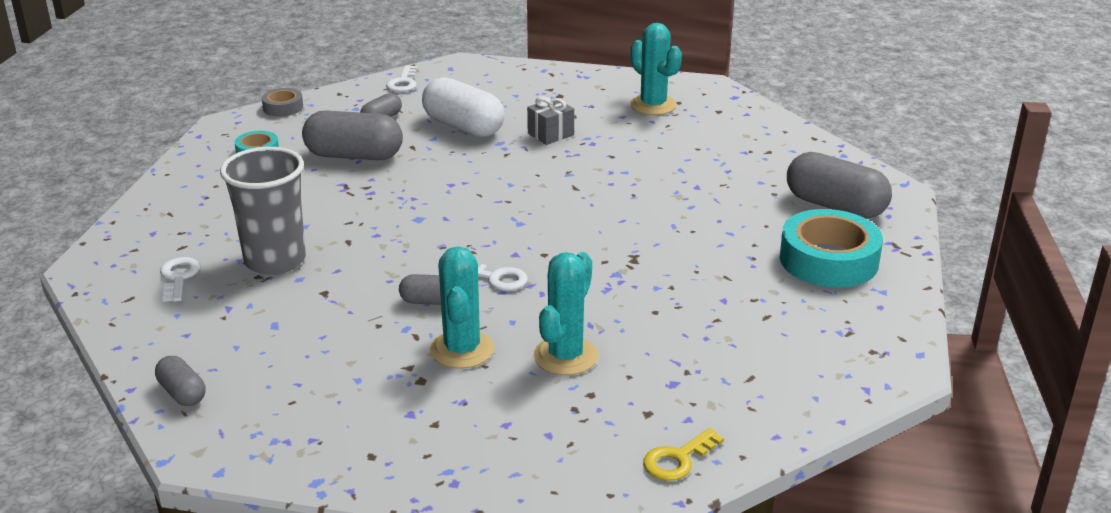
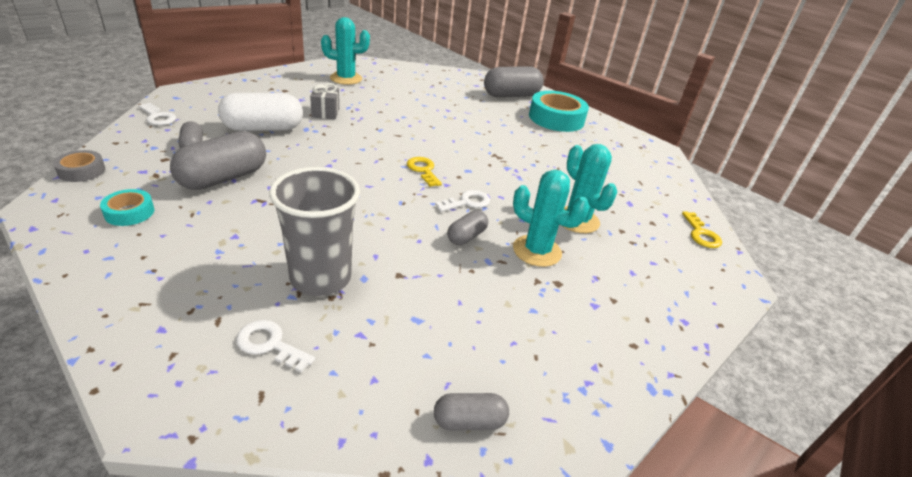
camera: 60 degrees left, 5 degrees up
(522, 231) = (423, 170): none -> yellow key

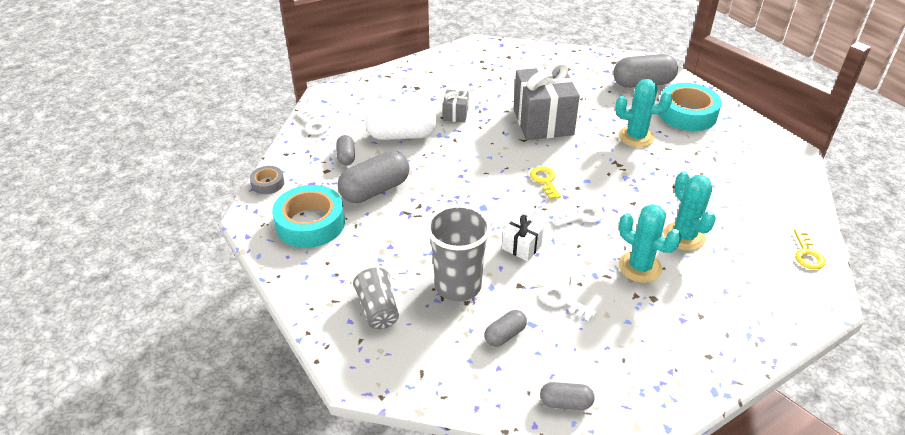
camera: 15 degrees right, 5 degrees up
(129, 212) = (310, 223): turquoise tape -> turquoise tape, size x2.00
(206, 311) = (377, 309): none -> grey cup
(270, 344) = (424, 337): white key -> white key (563, 301)
(346, 78) = (473, 69): turquoise cactus -> turquoise cactus (636, 137)
(400, 234) = (521, 247): none -> white gift
(418, 121) = (543, 122): none -> grey gift
(466, 236) = (578, 251): grey capsule -> grey capsule (505, 335)

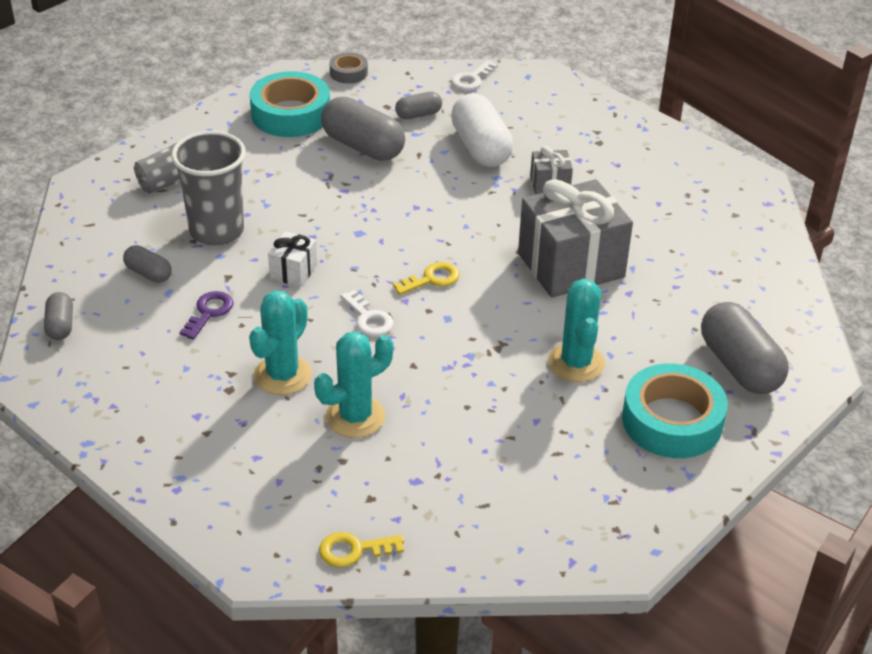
camera: 75 degrees right, 0 degrees up
(563, 301) = (209, 312): white key -> purple key

